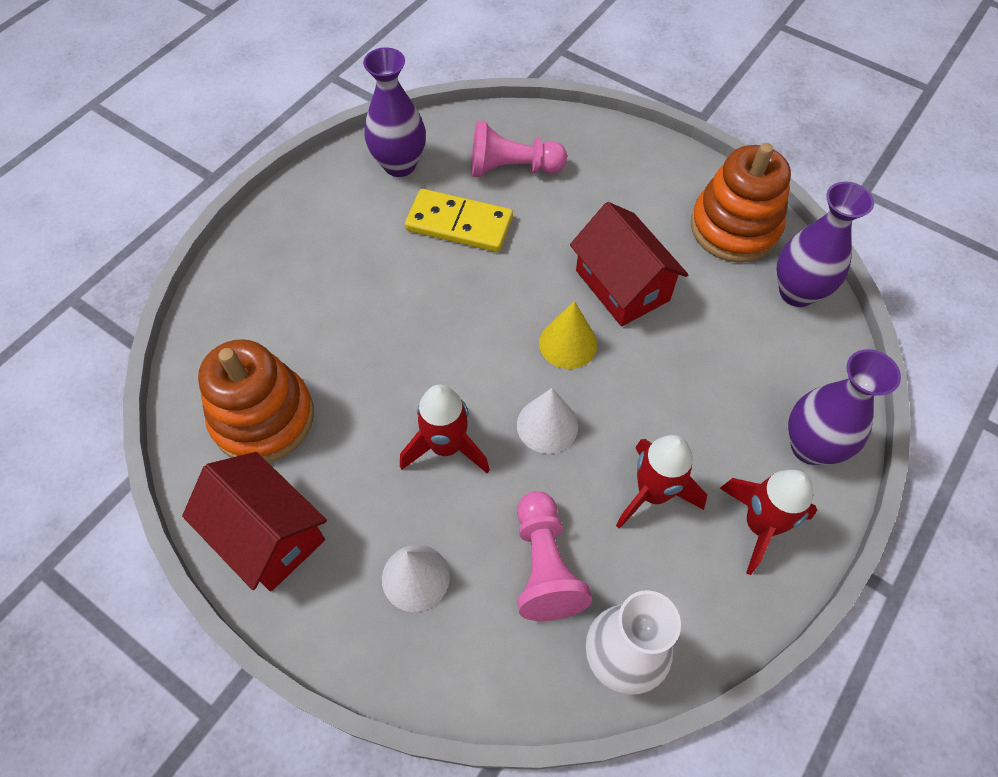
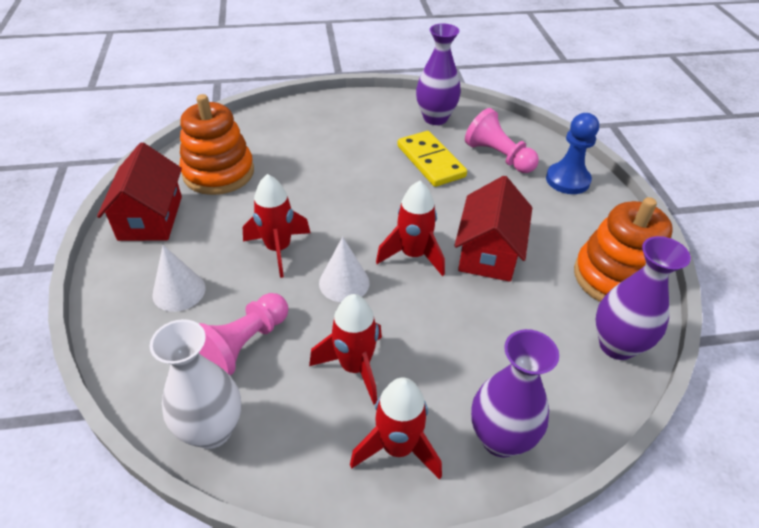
camera: 45 degrees right, 15 degrees down
(568, 343) = (413, 255): yellow cone -> red rocket
(597, 150) = (567, 180): none -> blue pawn

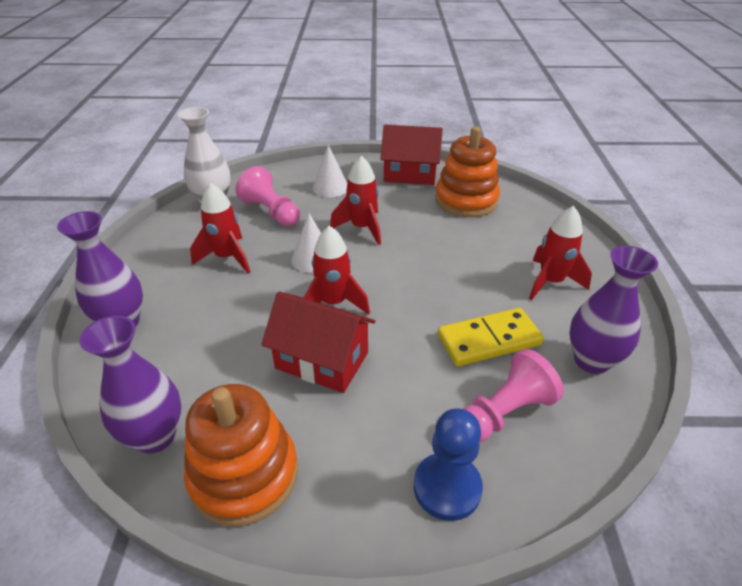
camera: 100 degrees right, 5 degrees down
(397, 448) = (152, 270): red rocket -> red rocket (550, 282)

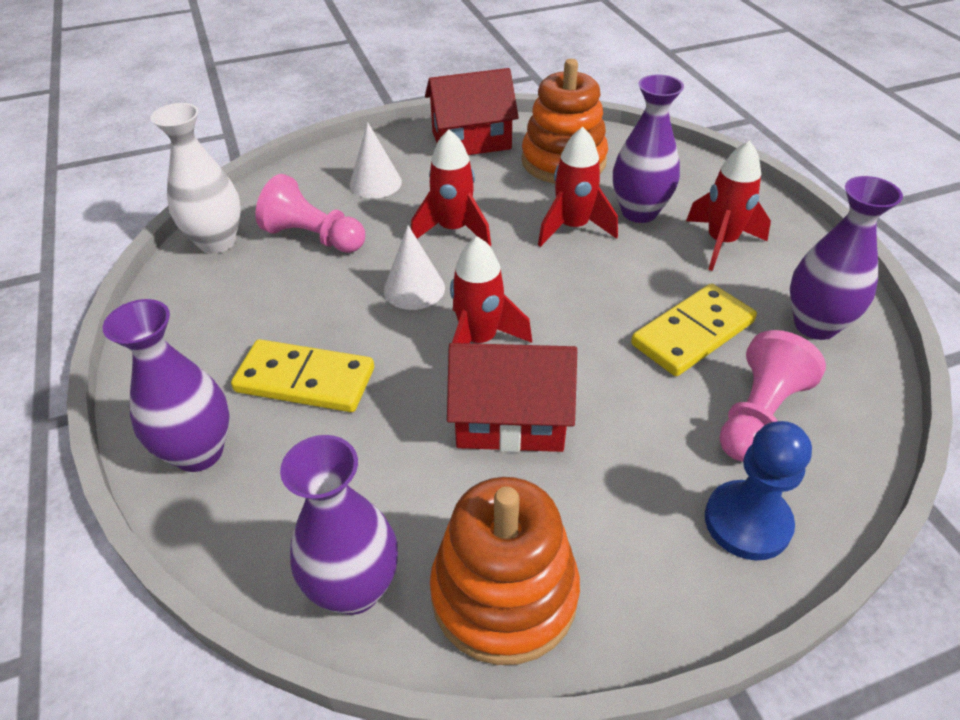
camera: 20 degrees left, 5 degrees up
(210, 297) = (305, 380): none -> yellow domino
(227, 257) = (292, 318): red rocket -> red rocket (573, 227)
(500, 246) = (639, 212): none -> purple vase

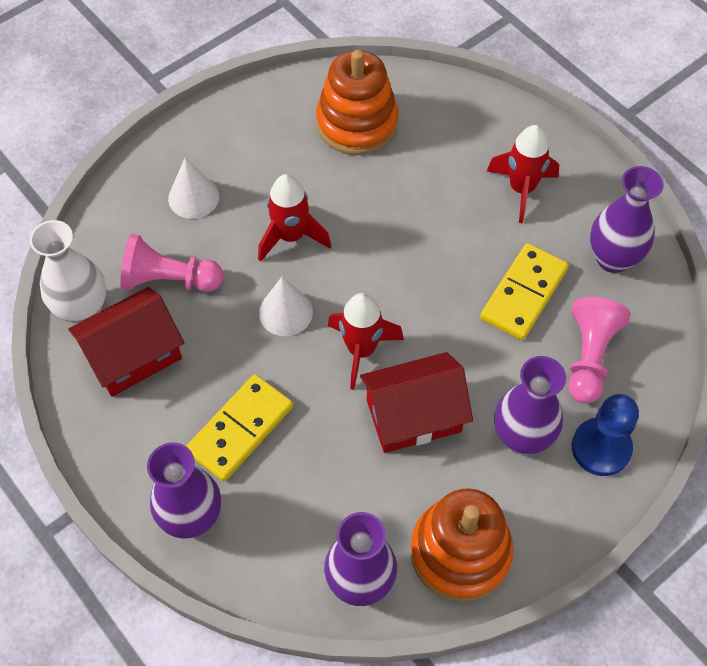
camera: 20 degrees left, 15 degrees up
(305, 380) = (240, 429): yellow domino -> yellow domino turned 45 degrees counterclockwise
(471, 140) = (260, 116): red house -> red house (133, 355)
(573, 227) = (393, 205): red rocket -> none
(639, 212) = (444, 171): purple vase -> purple vase (521, 437)

